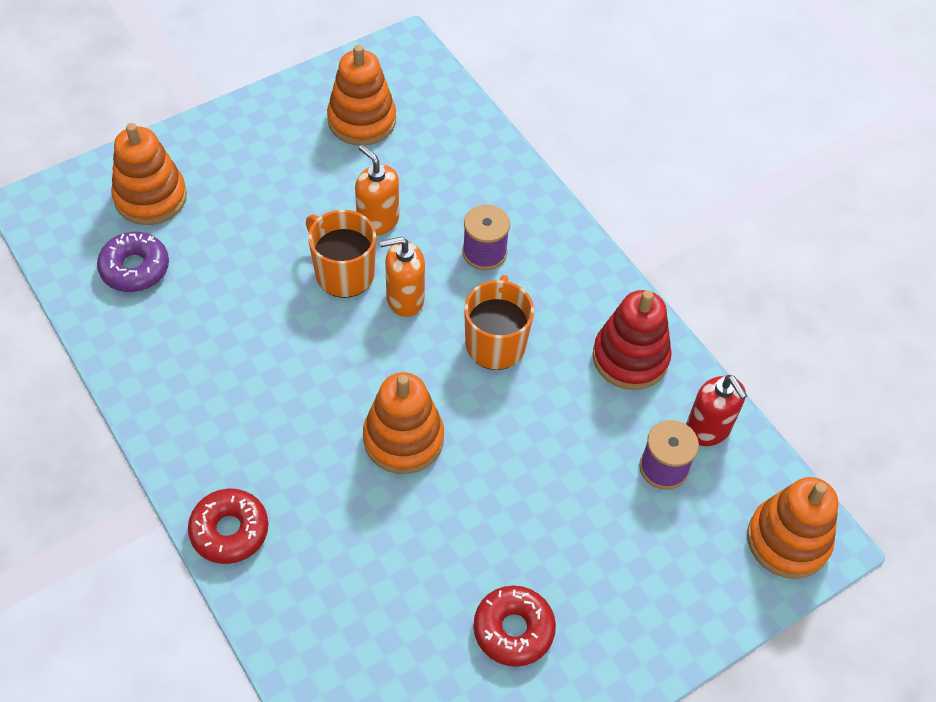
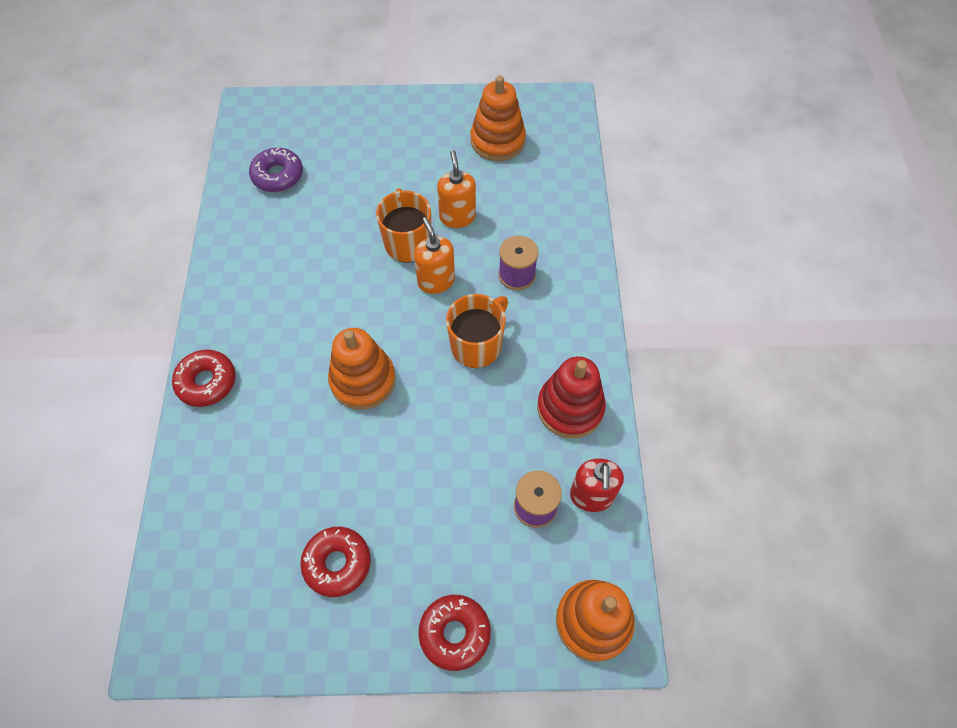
camera: 35 degrees right, 5 degrees up
(150, 197) = (321, 133): orange stacking toy -> none
(404, 299) = (436, 281): orange soap dispenser -> orange soap dispenser turned 45 degrees clockwise
(673, 625) = (455, 633): none -> red donut

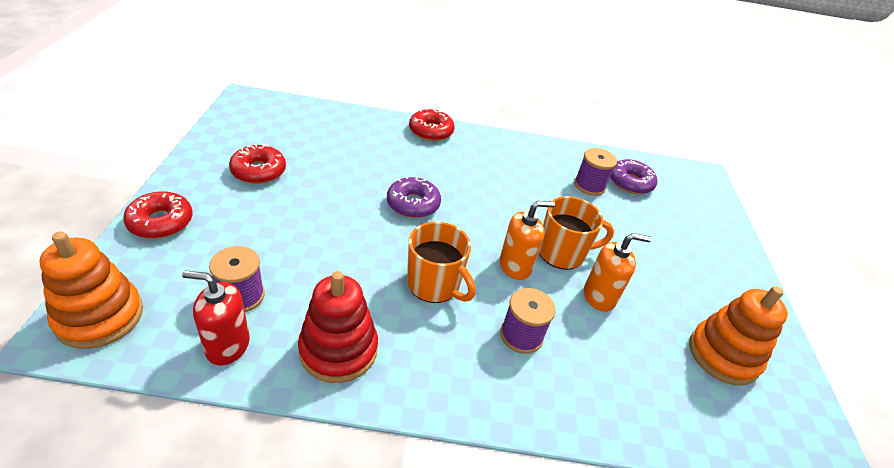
camera: 90 degrees right, 20 degrees down
(292, 213) = (589, 186): none -> purple spool
(363, 380) = (413, 204): orange stacking toy -> purple donut

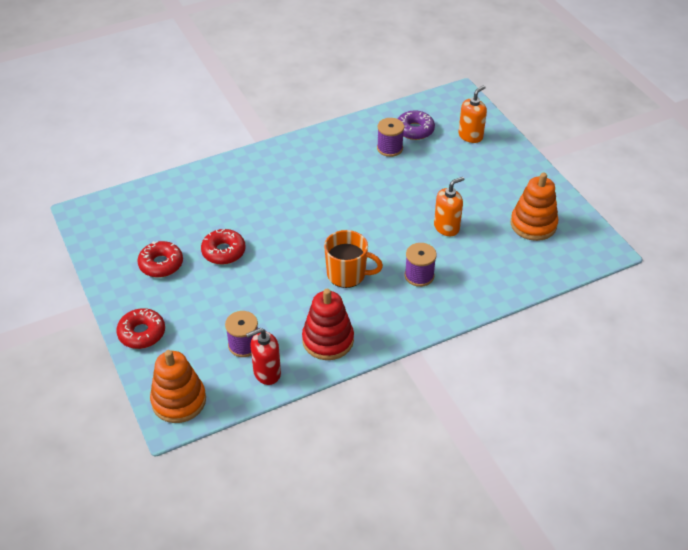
camera: 25 degrees left, 5 degrees up
(413, 204) = (287, 229): purple donut -> none
(431, 131) = (246, 163): red donut -> red donut (223, 251)
(515, 266) = (385, 236): orange soap dispenser -> orange soap dispenser (470, 136)
(562, 253) = (406, 210): orange mug -> none

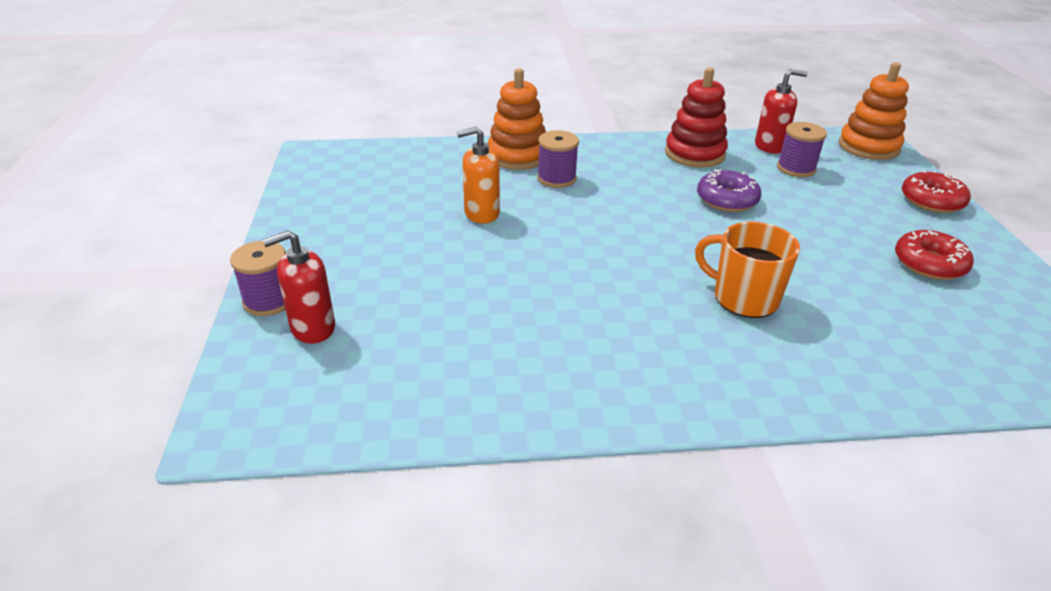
camera: 160 degrees left, 10 degrees down
(223, 251) = (828, 257): red donut -> none
(347, 274) = (648, 198): orange mug -> orange mug (743, 298)
(389, 148) = (481, 345): purple spool -> purple spool (269, 300)
(414, 130) = (404, 369): purple donut -> purple donut (727, 199)
(470, 136) = (312, 328): orange soap dispenser -> red soap dispenser
(533, 224) = (364, 191): orange stacking toy -> orange stacking toy (517, 156)

